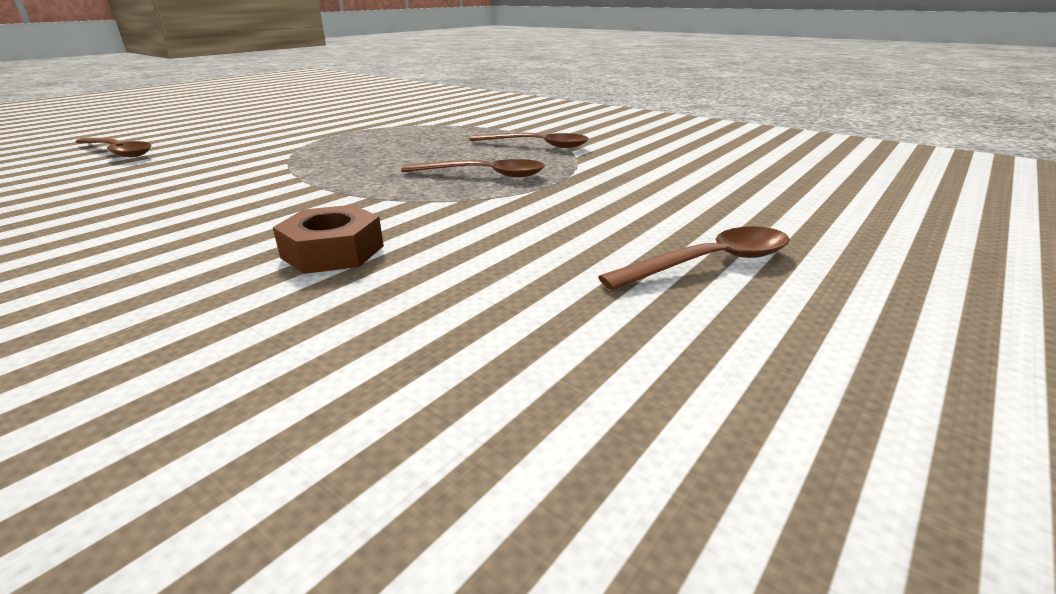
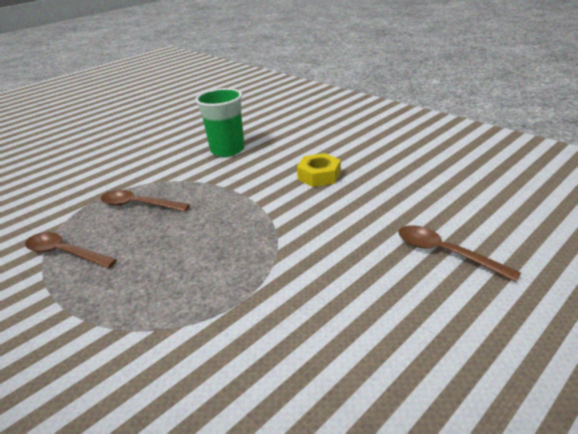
camera: 170 degrees left, 5 degrees up
(166, 207) = (319, 176): none -> yellow nut
(332, 252) = (227, 150): brown nut -> green cup
(711, 263) = (99, 146): brown spoon -> none

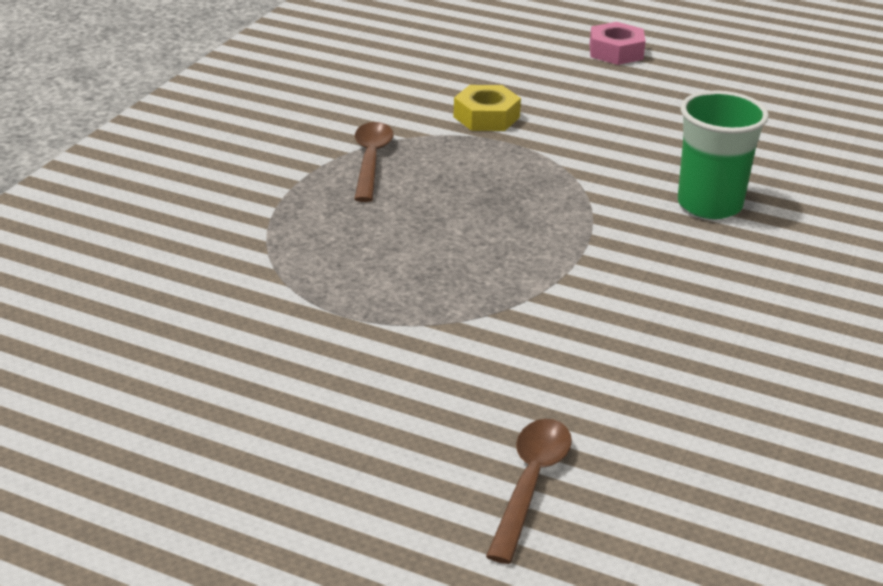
camera: 65 degrees right, 0 degrees up
(60, 144) = (616, 52): none -> pink nut
(138, 205) = (499, 175): brown spoon -> none
(319, 176) = (687, 320): yellow nut -> yellow nut (486, 117)

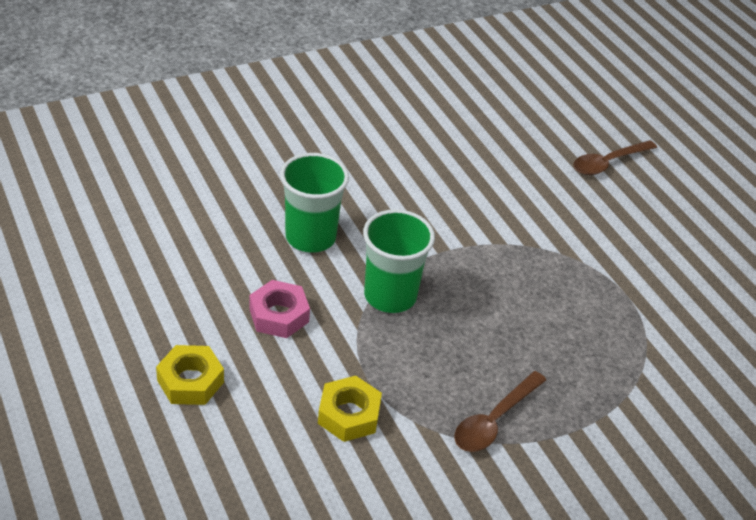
camera: 145 degrees left, 10 degrees up
(570, 197) = (390, 296): none -> green cup
(616, 52) = (122, 430): pink nut -> pink nut (279, 315)
(621, 86) = (190, 381): none -> yellow nut

